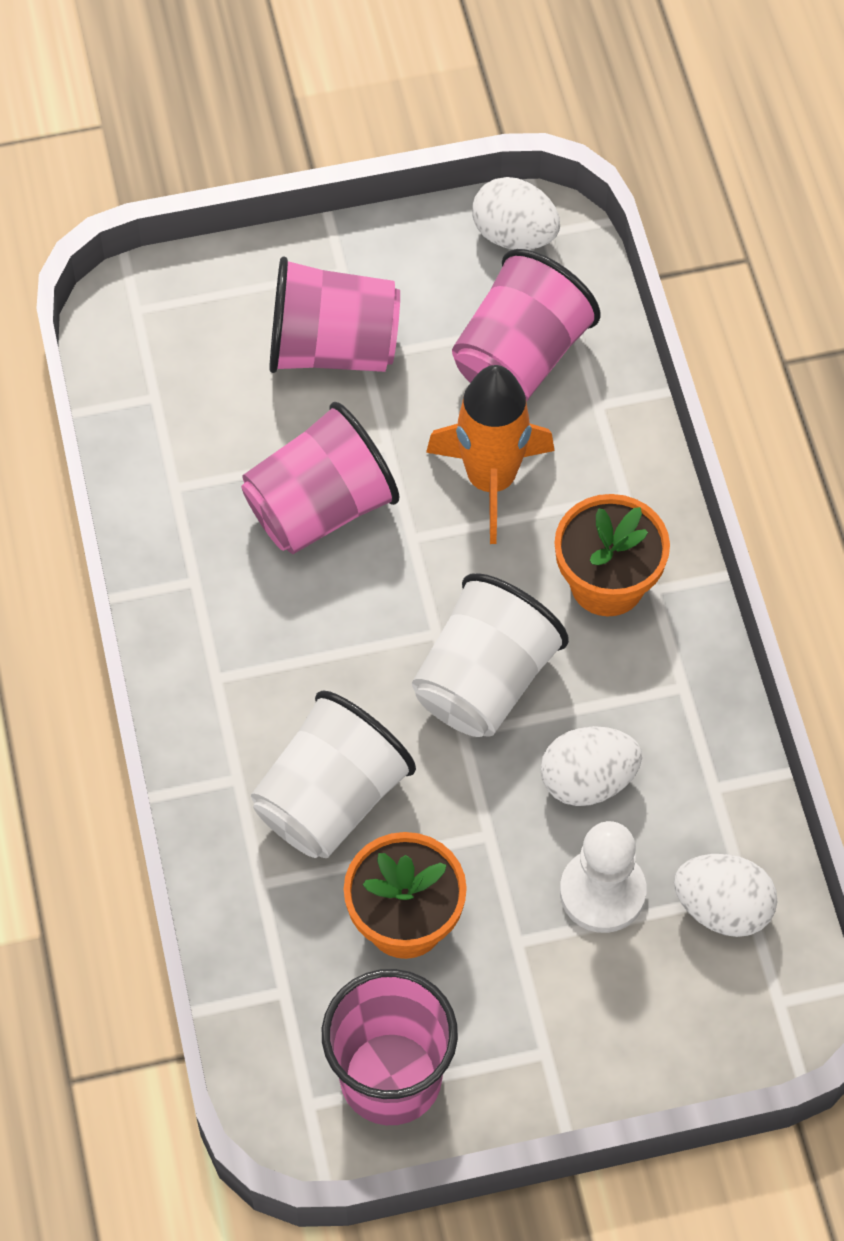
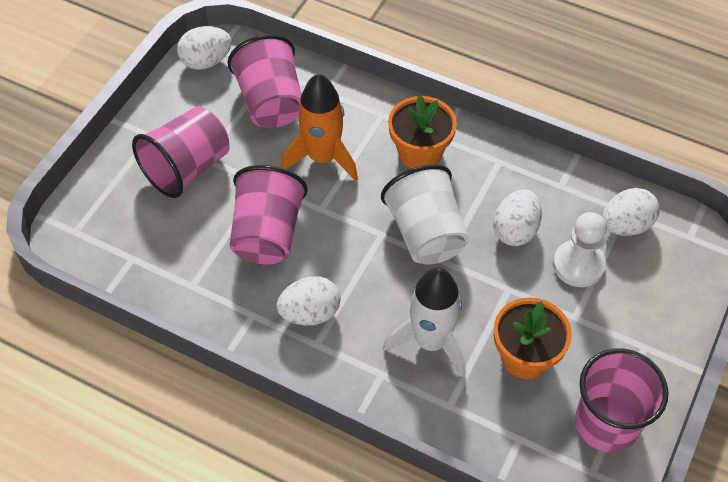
camera: 50 degrees left, 5 degrees down
(251, 640) = (310, 313): none -> white egg
(330, 800) = (431, 341): white cup -> white rocket

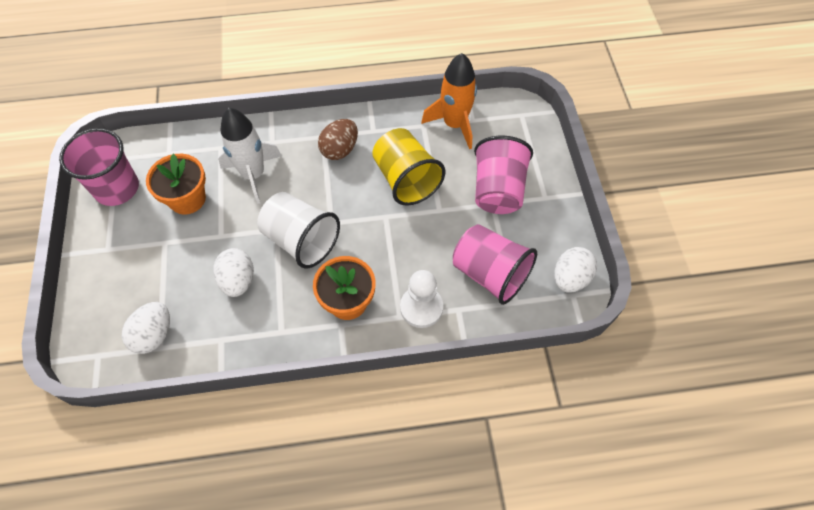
camera: 145 degrees right, 5 degrees up
(267, 234) = (406, 179): pink cup -> yellow cup
(310, 313) = (340, 150): white egg -> brown egg
(322, 157) = (415, 253): orange rocket -> orange rocket (454, 124)
(578, 265) = (178, 281): white pawn -> white pawn (421, 307)

